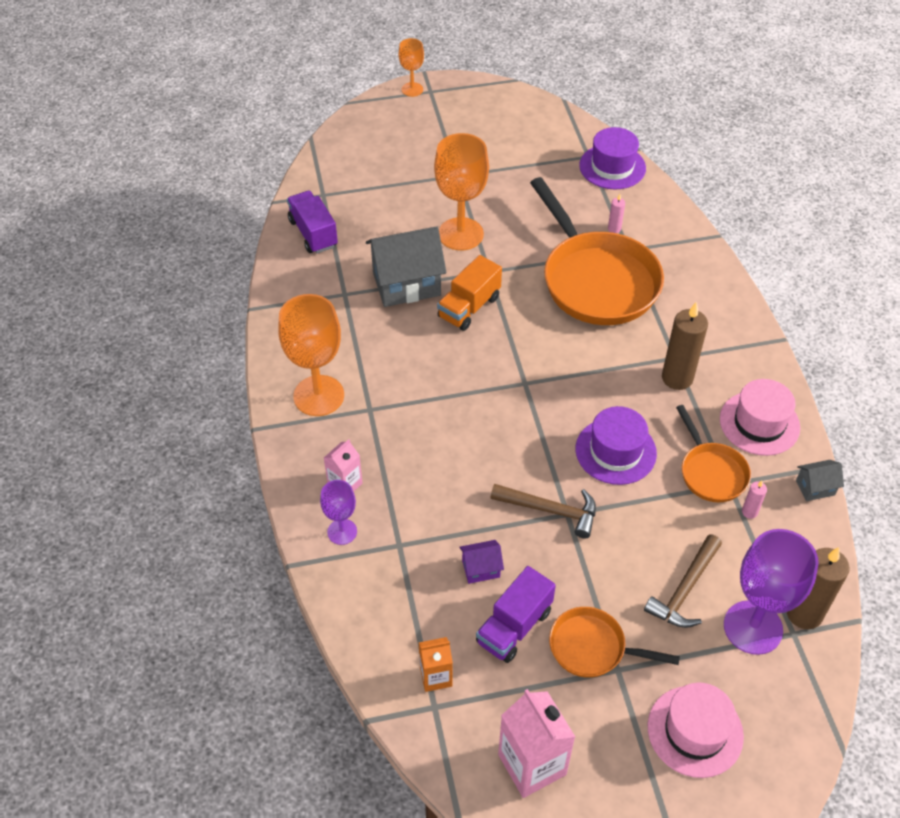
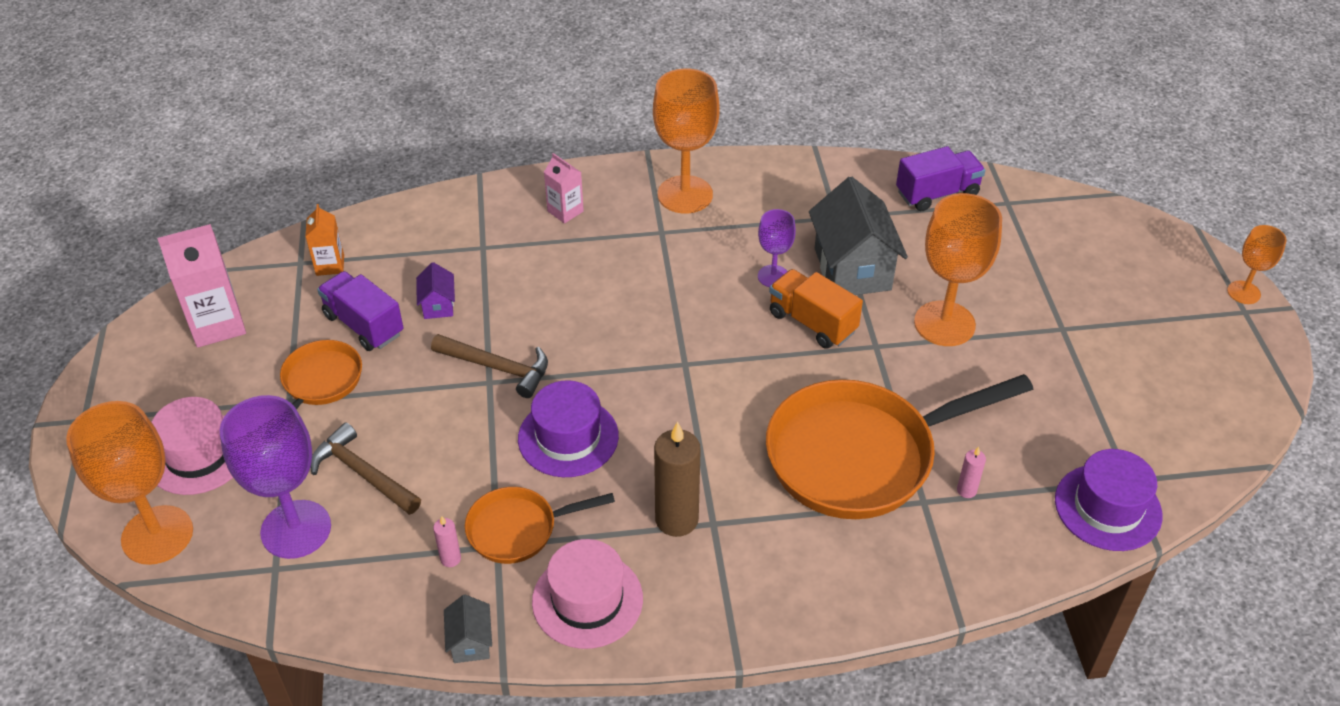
camera: 95 degrees right, 5 degrees down
(342, 532) = (508, 208): purple goblet -> purple goblet (773, 276)
(550, 510) = (497, 367): brown hammer -> brown hammer turned 90 degrees counterclockwise
(788, 738) = (157, 535): none -> orange goblet
(804, 613) = (296, 585): brown candle -> none

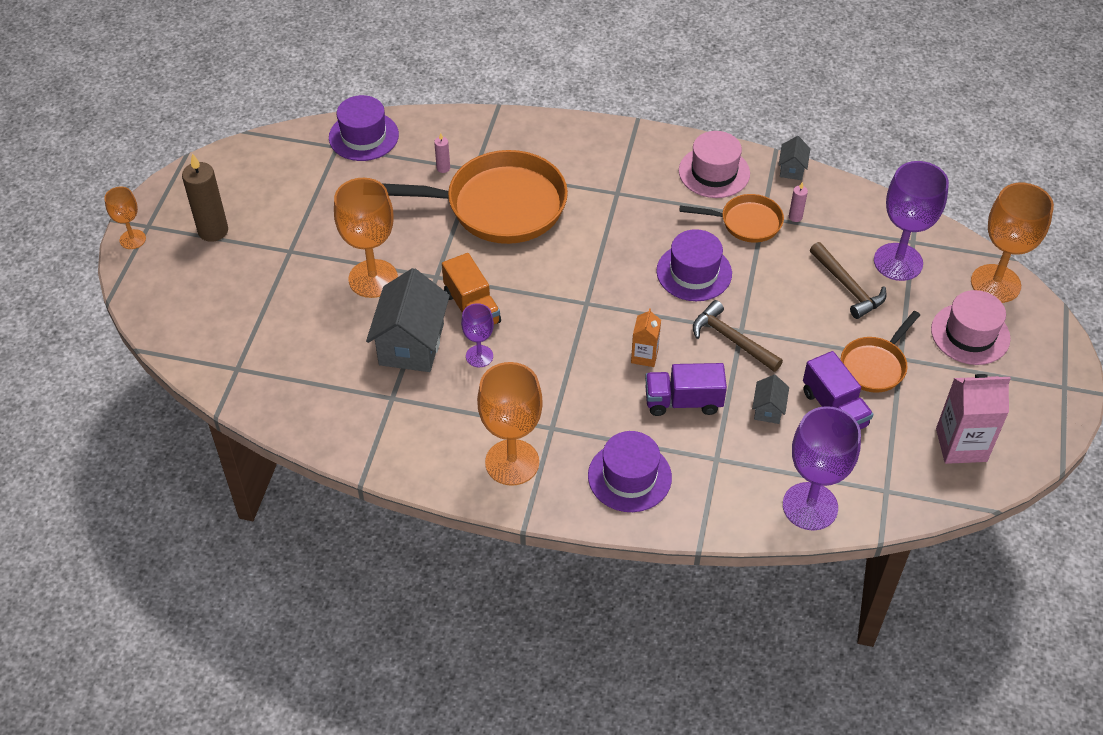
camera: 160 degrees left, 5 degrees up
(330, 265) = (858, 479): orange carton -> orange carton (644, 356)
(378, 230) = (810, 506): none -> purple goblet
(438, 305) = (768, 409): purple house -> grey house
(565, 211) = (629, 476): pink carton -> purple hat
(676, 519) = (640, 201): brown candle -> brown candle (213, 231)
(937, 193) = (289, 395): purple truck -> purple truck (683, 401)

